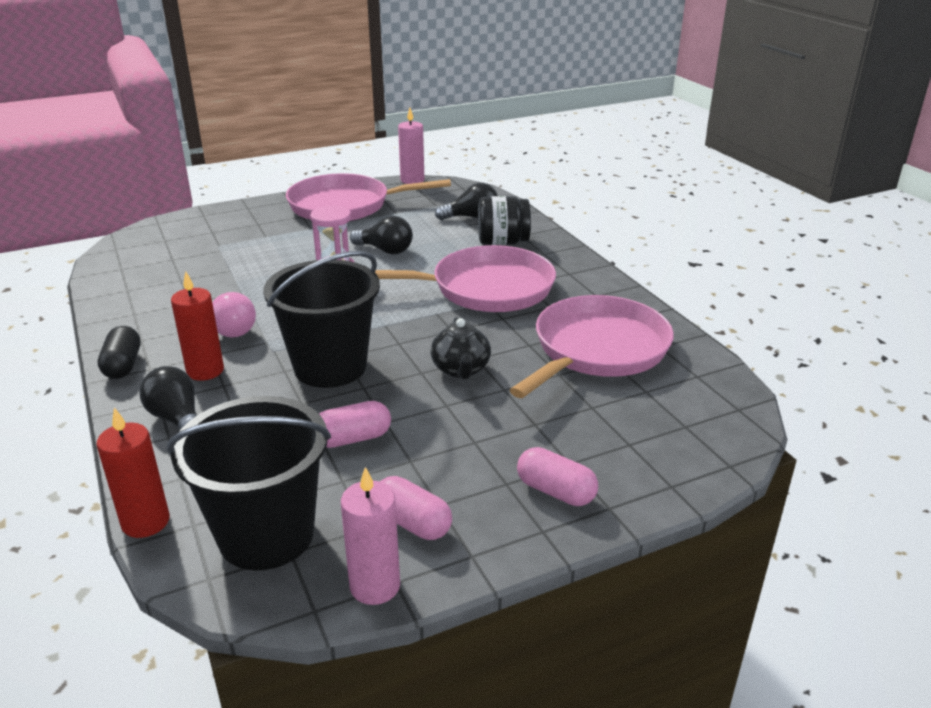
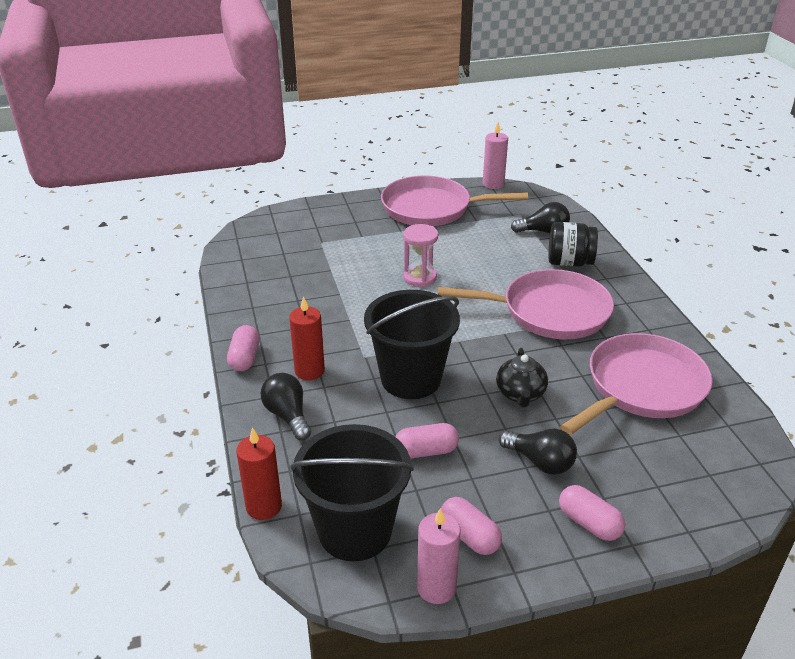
camera: 10 degrees right, 5 degrees up
(123, 365) = (244, 358): black capsule -> pink capsule
(233, 328) = (332, 330): pink light bulb -> none
(385, 250) = (464, 261): black light bulb -> black light bulb (540, 462)

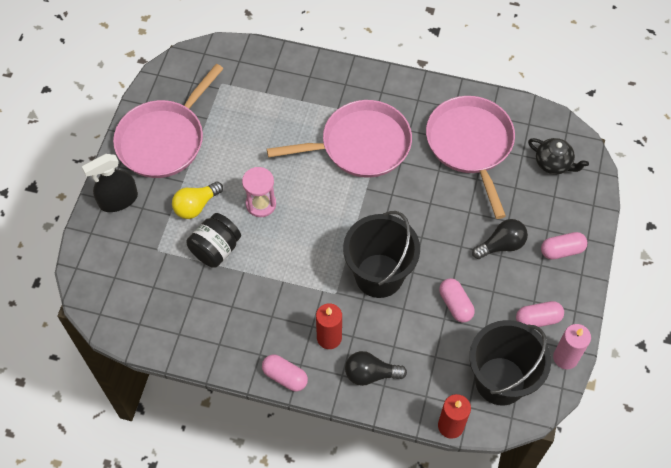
camera: 60 degrees left, 25 degrees up
(352, 209) = (118, 200): none -> black spray bottle
(383, 245) = (196, 206): none -> yellow light bulb
(426, 451) = (455, 304): pink capsule -> pink capsule turned 45 degrees counterclockwise
(493, 184) = (159, 72): pink candle -> none
(520, 394) = (435, 218): black teapot -> black teapot (553, 163)
(543, 231) = (257, 83): black light bulb -> none
(550, 312) = (361, 145): pink pan -> pink pan turned 45 degrees clockwise
(569, 262) = (310, 93): black jar -> black jar (216, 249)

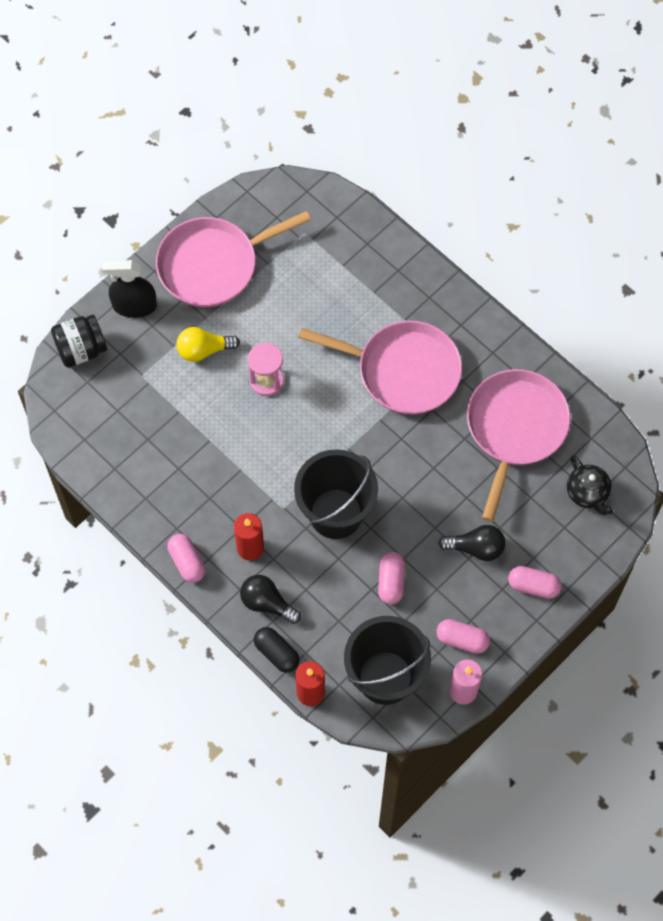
camera: 30 degrees right, 5 degrees up
(216, 249) = (197, 404): black jar -> black jar (81, 350)
(403, 409) = (276, 653): none -> black capsule

